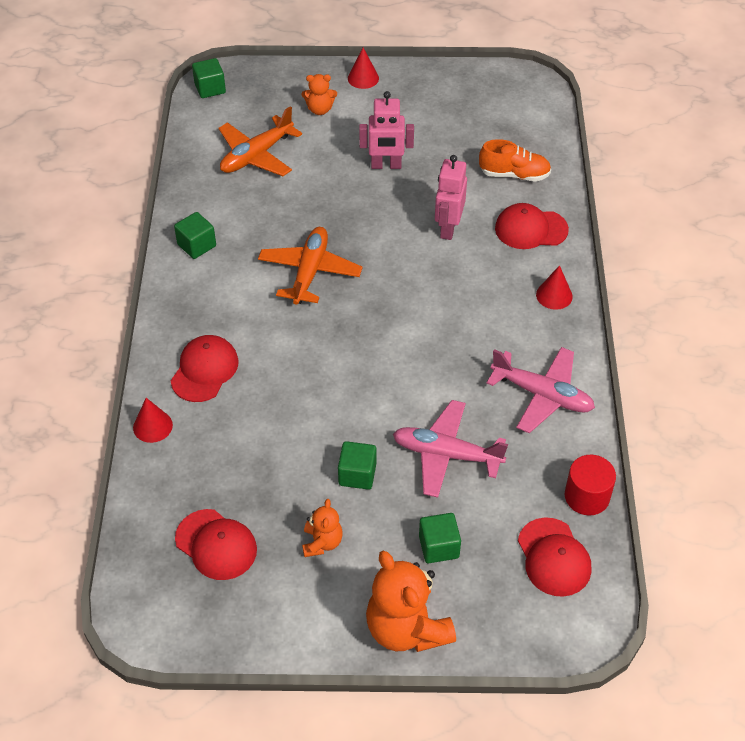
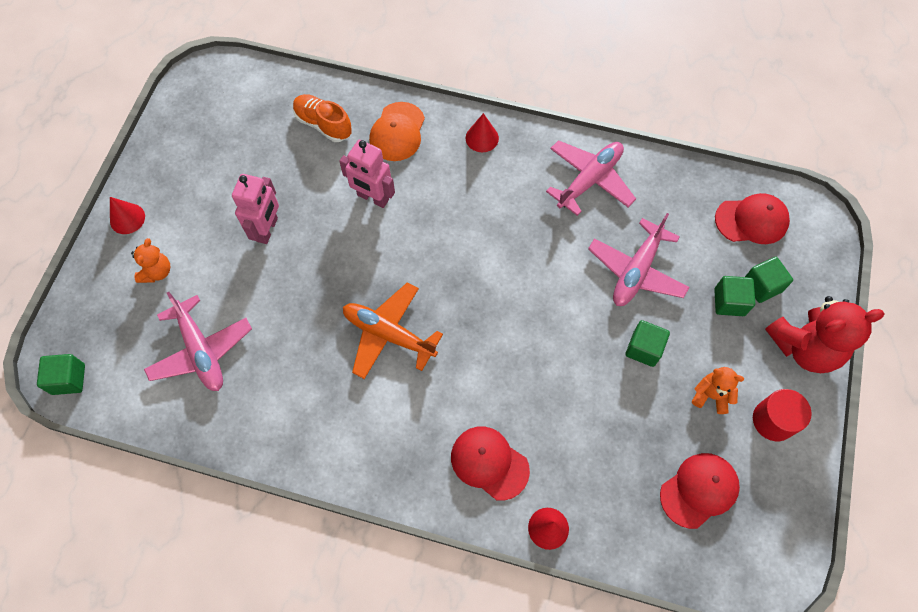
camera: 75 degrees left, 15 degrees up
(196, 245) = (314, 439): green cube -> green cube (762, 286)
(256, 155) = (201, 351): orange plane -> pink plane
(407, 628) = (804, 347): orange teddy bear -> red teddy bear
(514, 174) = (323, 124): orange shoe -> orange shoe turned 75 degrees counterclockwise
(531, 229) = (397, 132): red cap -> orange cap
(587, 496) = (698, 179): red cylinder -> red cylinder (773, 420)

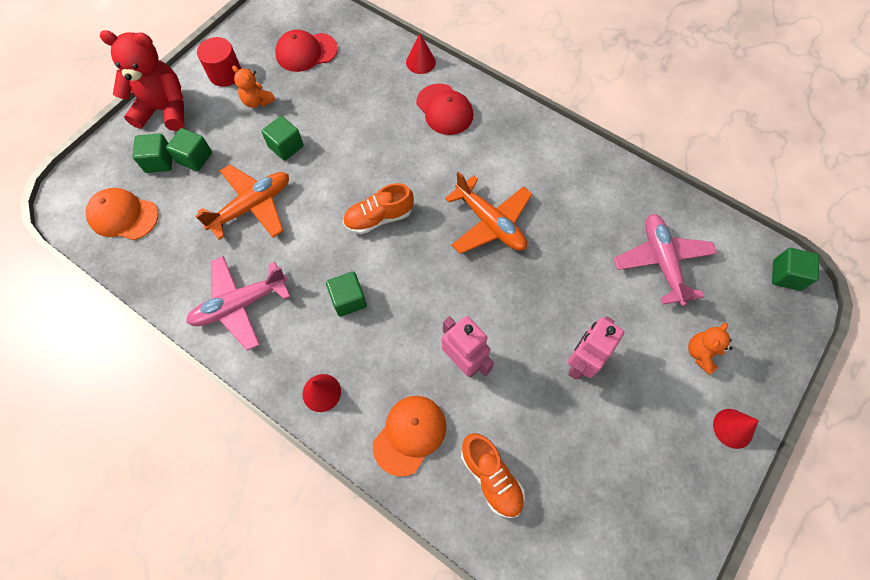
camera: 160 degrees left, 0 degrees up
(496, 215) = (348, 300): none -> green cube
(504, 301) = (379, 218): none -> orange shoe
(636, 271) = (252, 206): pink plane -> orange plane
(751, 220) = (123, 216): red cap -> orange cap

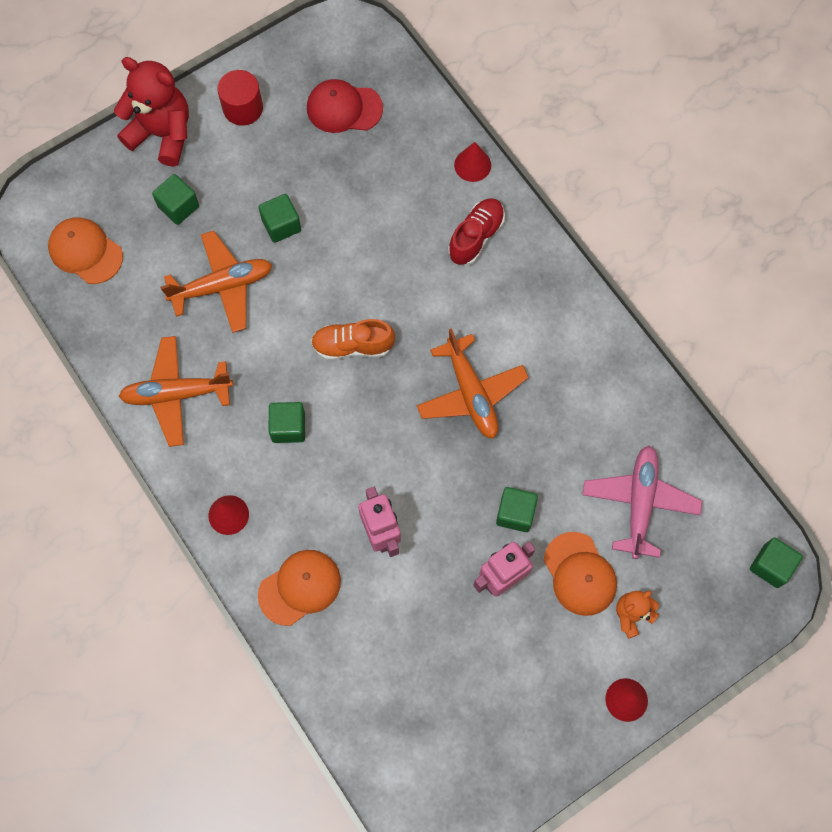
camera: 20 degrees right, 5 degrees up
(159, 161) = (140, 198): green cube -> green cube (515, 513)
(240, 305) = (176, 394): pink plane -> orange plane
(257, 101) = (268, 156): orange teddy bear -> none
(444, 109) = (476, 237): red cap -> red shoe
(491, 477) = (363, 656): orange shoe -> none
(642, 335) = (580, 574): none -> orange cap

